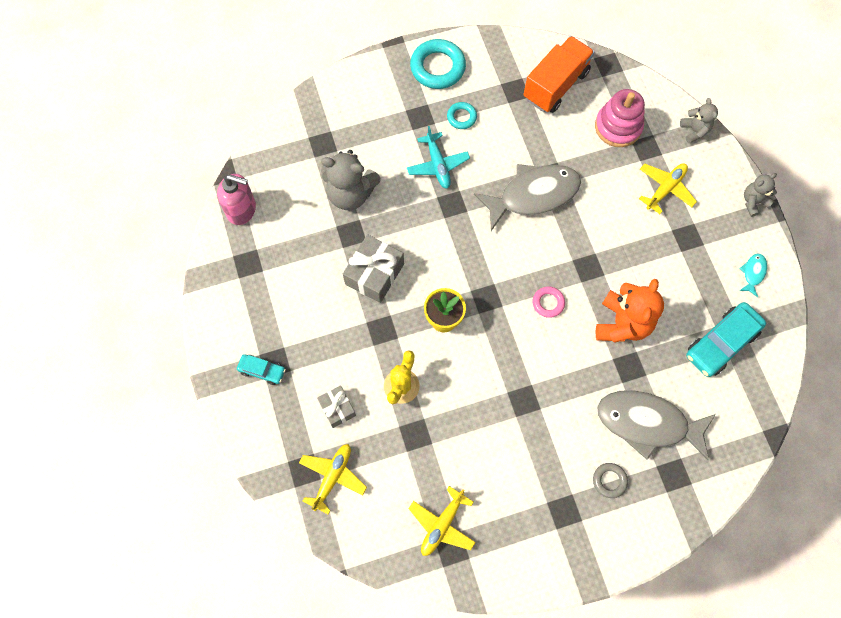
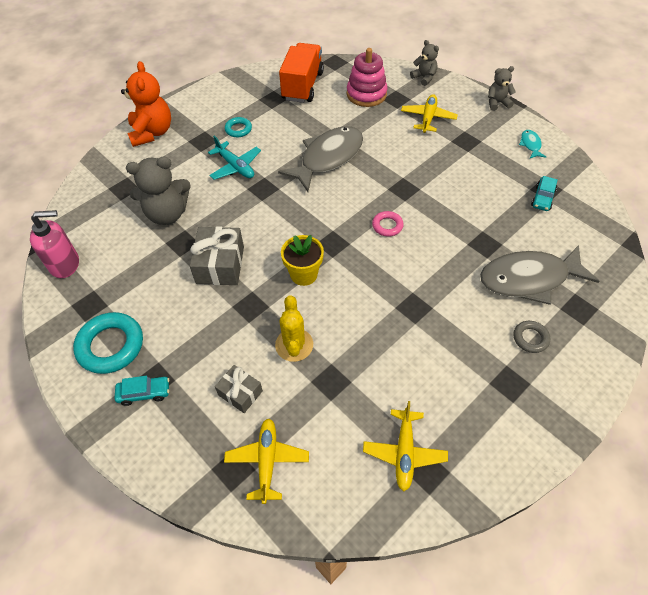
camera: 25 degrees left, 15 degrees down
(437, 67) = (201, 106): turquoise ring -> turquoise ring (111, 346)
(622, 323) = (457, 216): orange teddy bear -> orange teddy bear (152, 133)
(721, 343) = (542, 198): turquoise car -> turquoise car, size x0.54
(753, 202) = (497, 103): grey teddy bear -> grey teddy bear turned 45 degrees clockwise

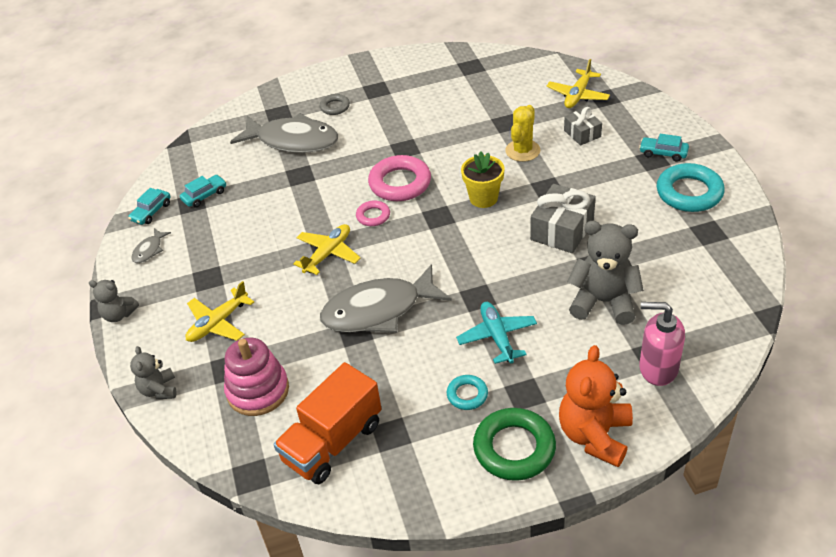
camera: 150 degrees left, 10 degrees down
(65, 264) = (734, 280): pink soap dispenser -> pink soap dispenser (658, 368)
(197, 113) = (514, 448): none -> green ring
(388, 265) = (400, 183): none -> pink ring
(404, 452) = (479, 77): yellow plane -> yellow plane (328, 254)
(530, 145) = (149, 250): turquoise fish -> grey fish
(567, 171) = (151, 212): none -> turquoise car

